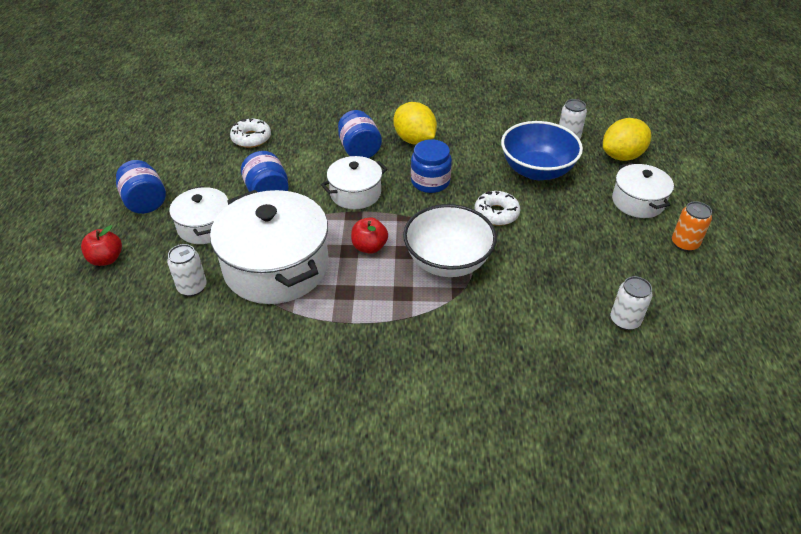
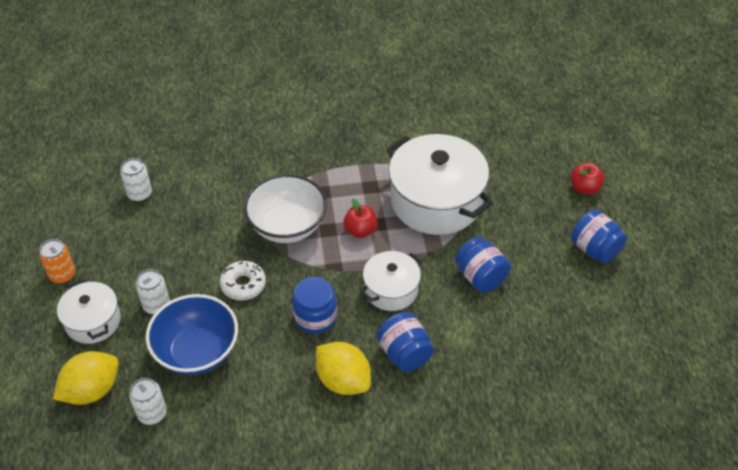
camera: 170 degrees right, 5 degrees up
(192, 287) = (496, 174): white can -> white can (156, 305)
(205, 226) = (520, 230): white pot -> none
(251, 138) = (538, 353): white donut -> none

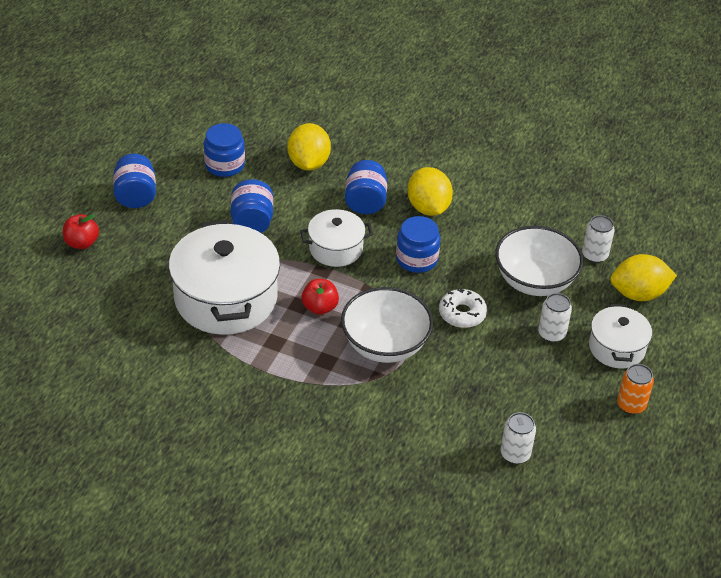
camera: 150 degrees left, 5 degrees down
(197, 351) = (534, 281): blue bowl -> white bowl
(492, 369) = (308, 163): none -> yellow lemon
(560, 322) = (224, 165): none -> blue jar

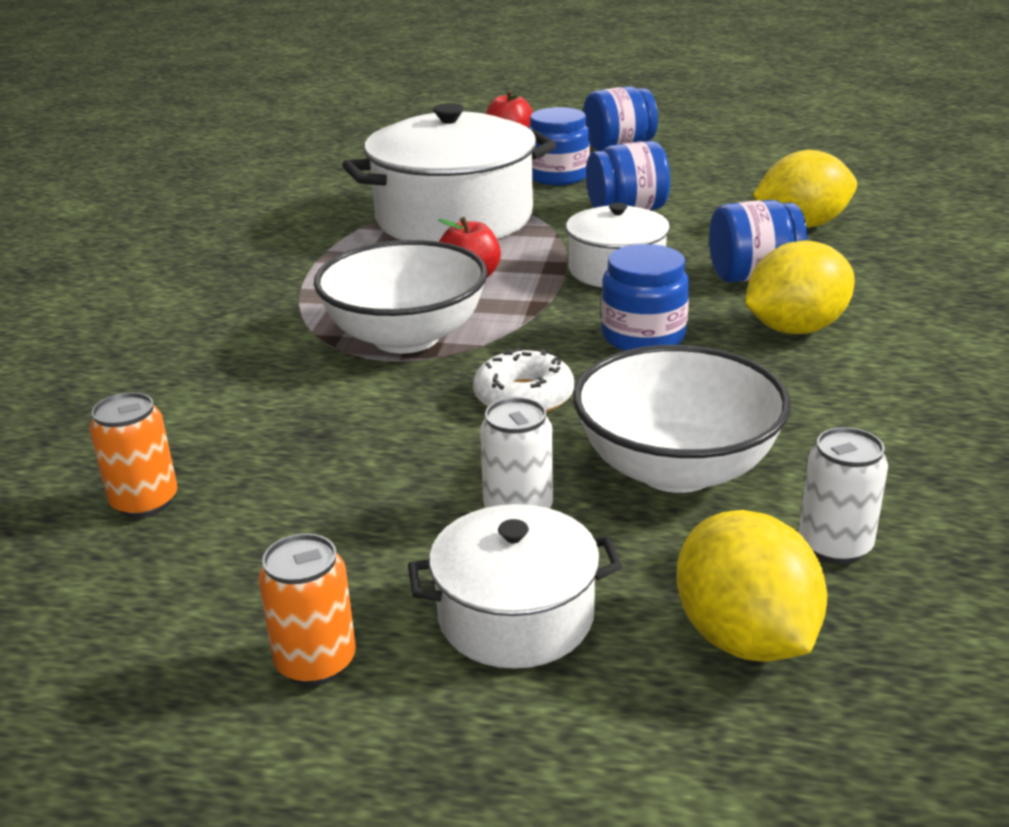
camera: 80 degrees right, 15 degrees down
(224, 165) = (733, 179): blue jar -> blue jar (558, 176)
(515, 454) = (145, 502): white can -> orange can

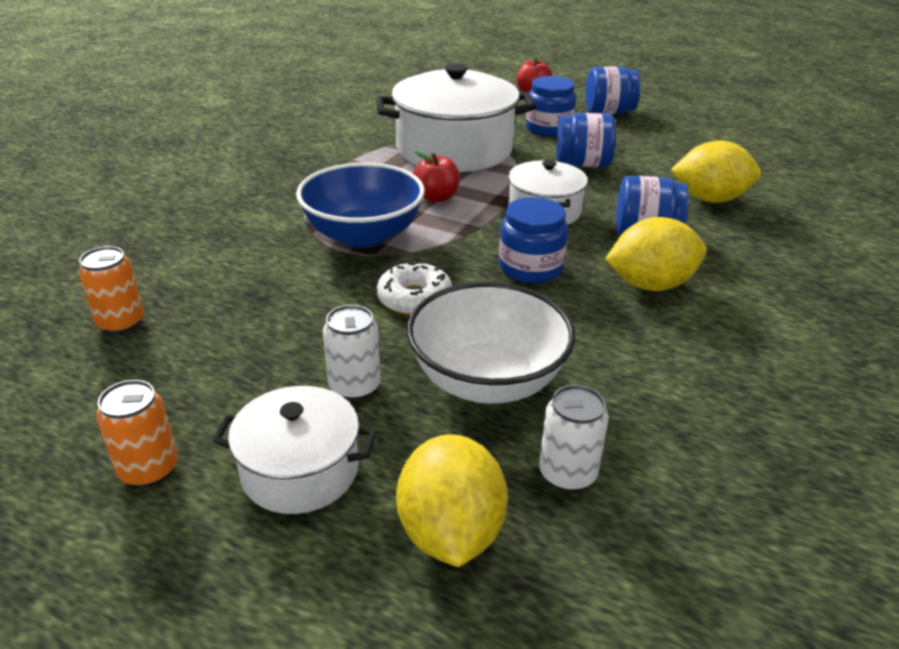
camera: 15 degrees right, 5 degrees up
(406, 337) = (363, 235): white bowl -> blue bowl

